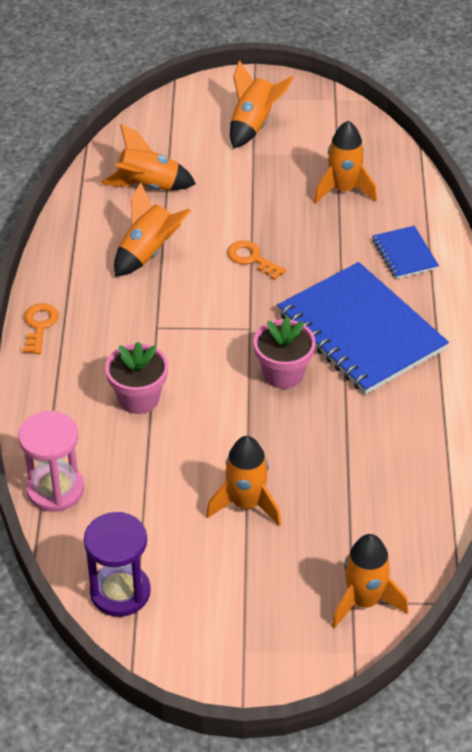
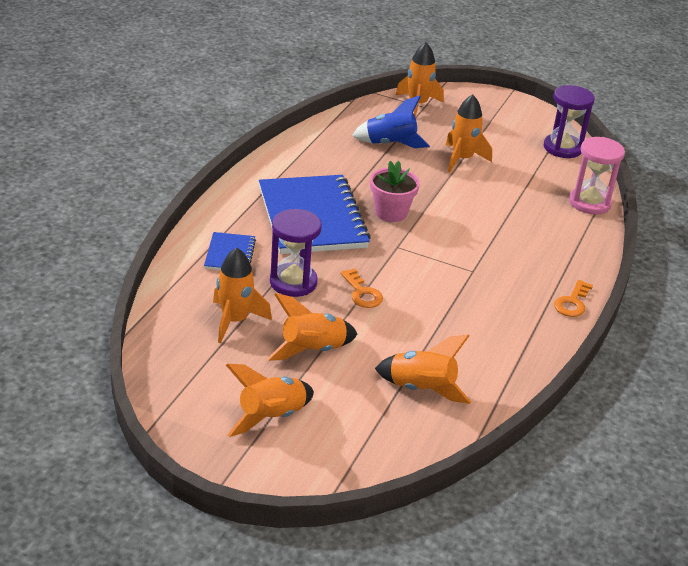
camera: 160 degrees left, 10 degrees down
(138, 398) = (509, 232): pink flower pot -> none
(148, 253) = (452, 328): orange rocket -> orange rocket (312, 350)
(323, 246) = (293, 282): none -> purple hourglass
(351, 493) = (390, 144): none -> blue rocket

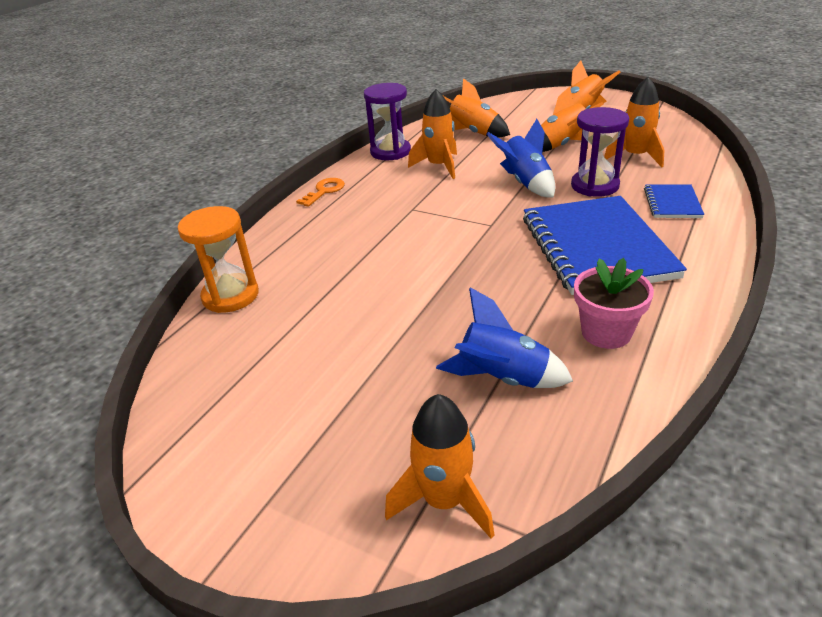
camera: 170 degrees left, 0 degrees up
(362, 293) = (525, 183): orange key -> blue rocket
(391, 212) = (499, 261): pink flower pot -> pink flower pot (606, 332)
(462, 159) = (385, 355): orange rocket -> orange rocket (439, 166)
(562, 148) = (201, 396): purple hourglass -> purple hourglass (390, 152)
(589, 203) = (230, 296): pink hourglass -> orange hourglass

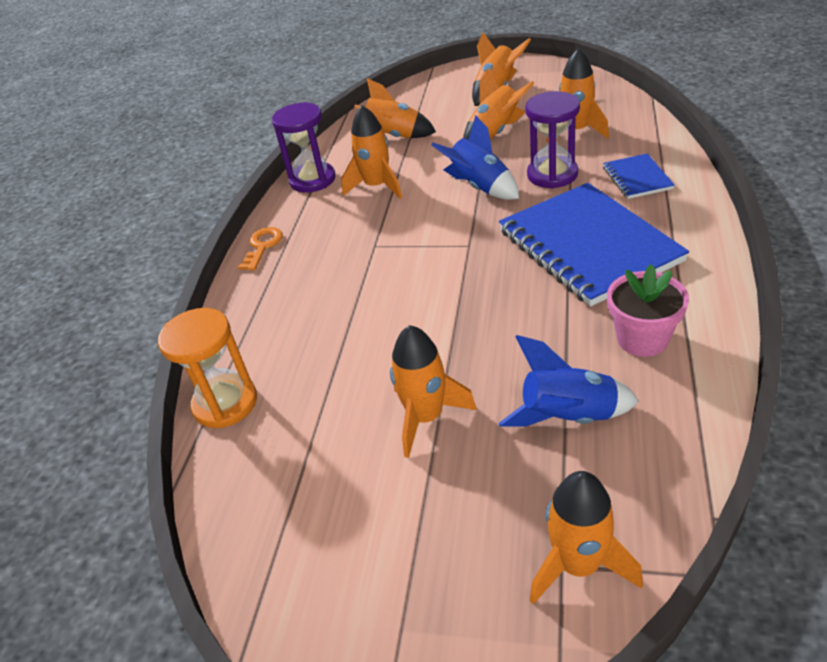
camera: 15 degrees left, 5 degrees up
(380, 346) = (426, 417): none -> orange rocket

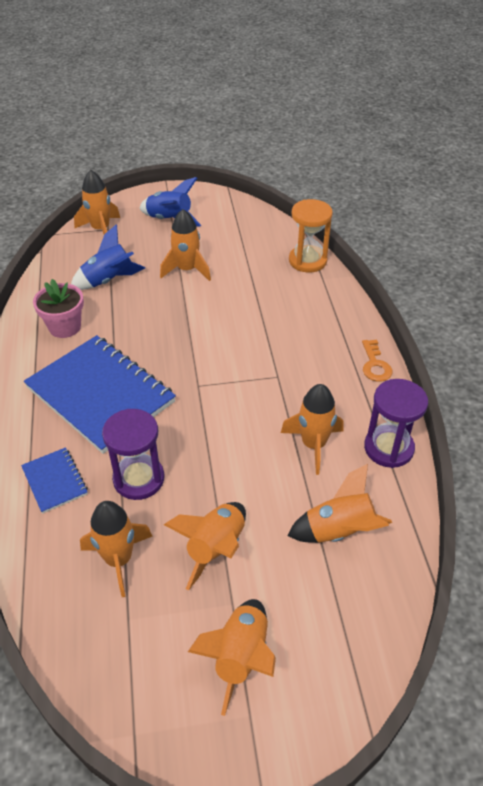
camera: 155 degrees right, 5 degrees up
(480, 187) = (208, 454): blue rocket -> blue rocket (169, 219)

